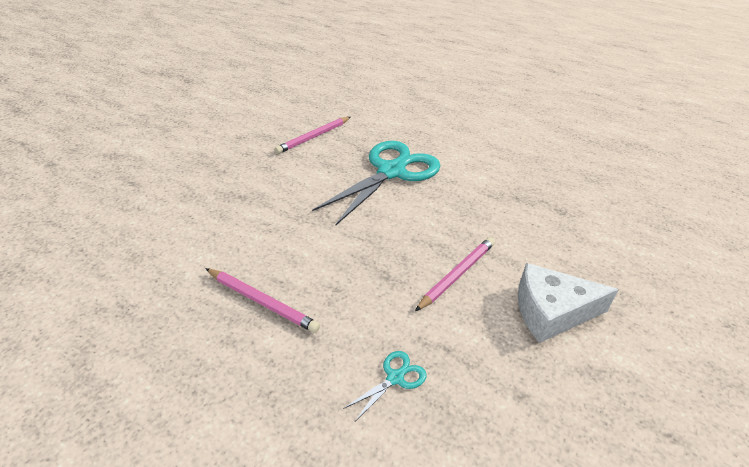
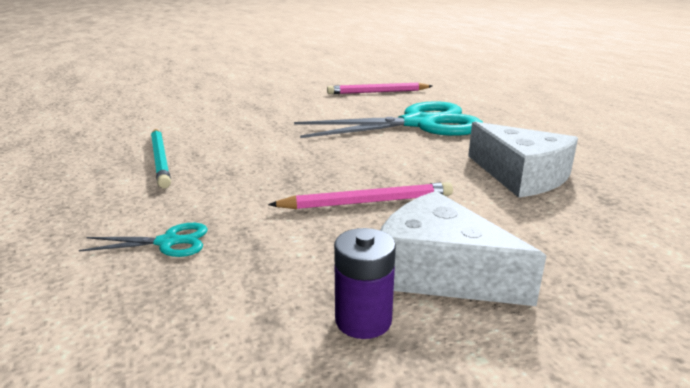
camera: 40 degrees right, 15 degrees down
(262, 302) = (160, 159): pink pencil -> turquoise pencil
(505, 207) = (521, 175): none -> white cheese
(558, 367) = (363, 320): none -> purple battery

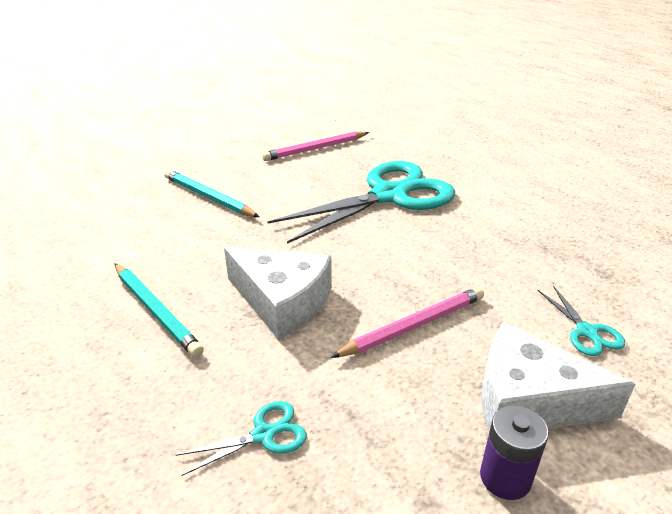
camera: 20 degrees left, 10 degrees up
(264, 107) = (208, 197): none -> turquoise pencil
(521, 175) = (522, 256): white cheese -> white cheese (282, 301)
(549, 236) = (586, 332): none -> turquoise scissors

